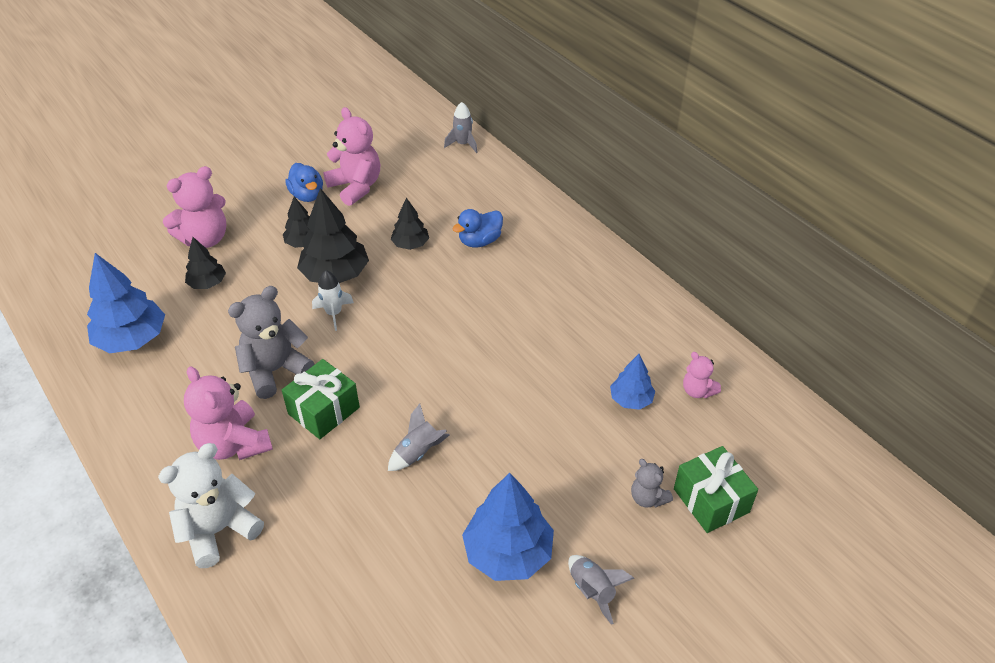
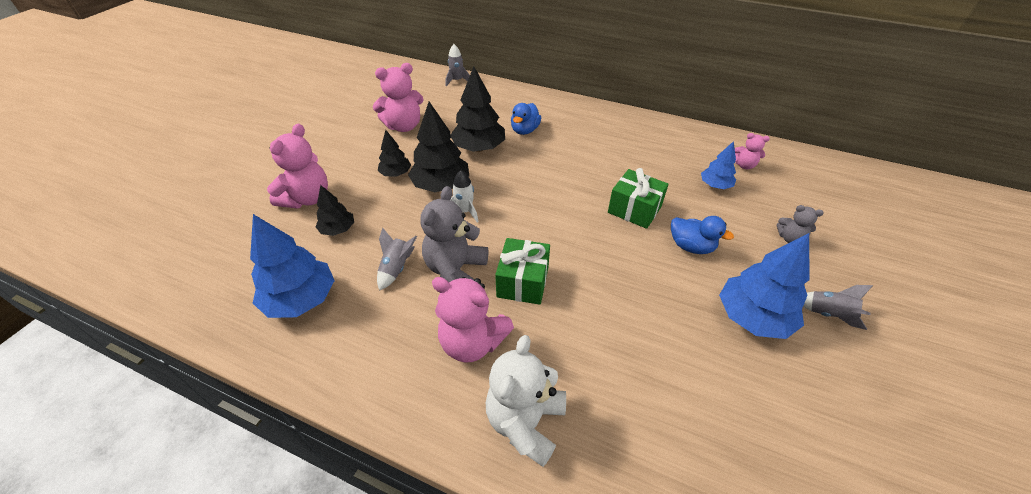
camera: 30 degrees left, 0 degrees up
(307, 195) = (370, 143): blue duck -> blue duck (691, 246)
(356, 187) = (404, 126): pink teddy bear -> pink teddy bear turned 135 degrees clockwise
(410, 244) = (479, 148): black tree -> black tree, size x1.77
(418, 452) = (621, 279): grey rocket -> grey rocket (396, 268)
(711, 500) = (823, 223): green gift -> green gift (634, 209)

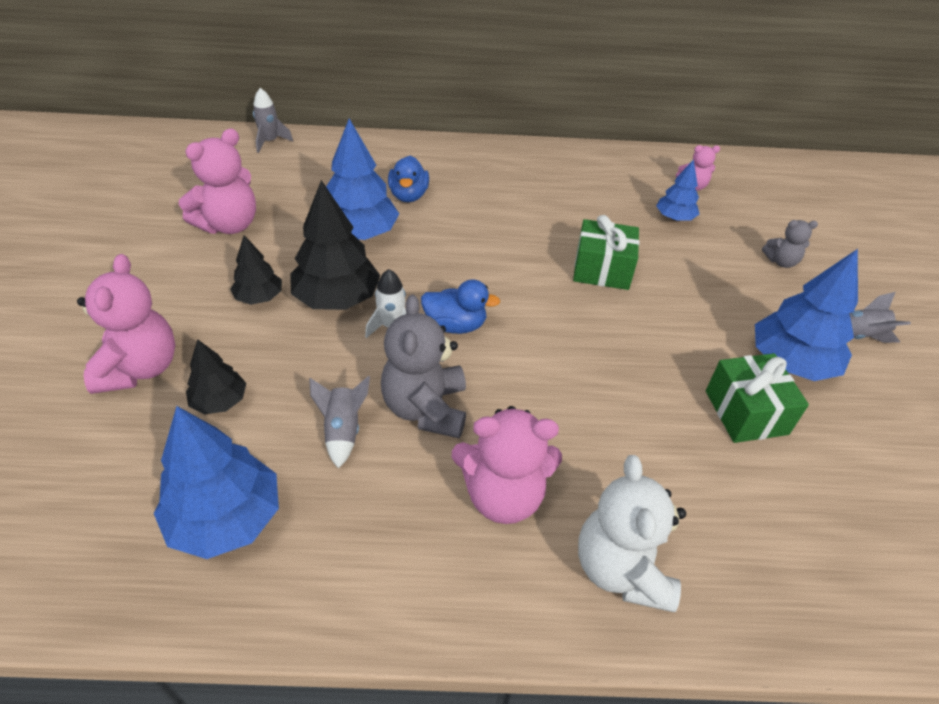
camera: 25 degrees left, 0 degrees up
(479, 148) = (359, 233): black tree -> blue tree
(523, 282) = (521, 398): green gift -> green gift (746, 412)
(691, 246) = (687, 298): blue duck -> blue duck (455, 325)

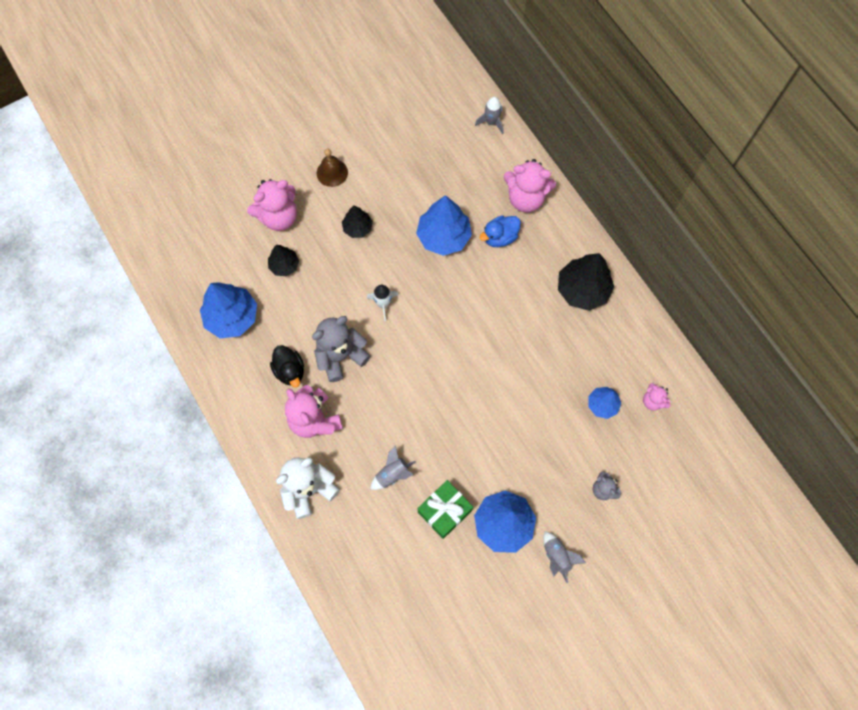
camera: 60 degrees right, 25 degrees up
(153, 283) = (332, 172): none -> brown bell
(229, 225) = (399, 167): pink teddy bear -> pink teddy bear (525, 198)
(337, 298) = (384, 264): black tree -> black tree (582, 290)
(342, 431) = (303, 329): grey rocket -> grey rocket (392, 474)
(394, 485) = (290, 371): none -> black duck
(455, 325) = (406, 334): blue duck -> none
(602, 270) = (511, 385): green gift -> none

